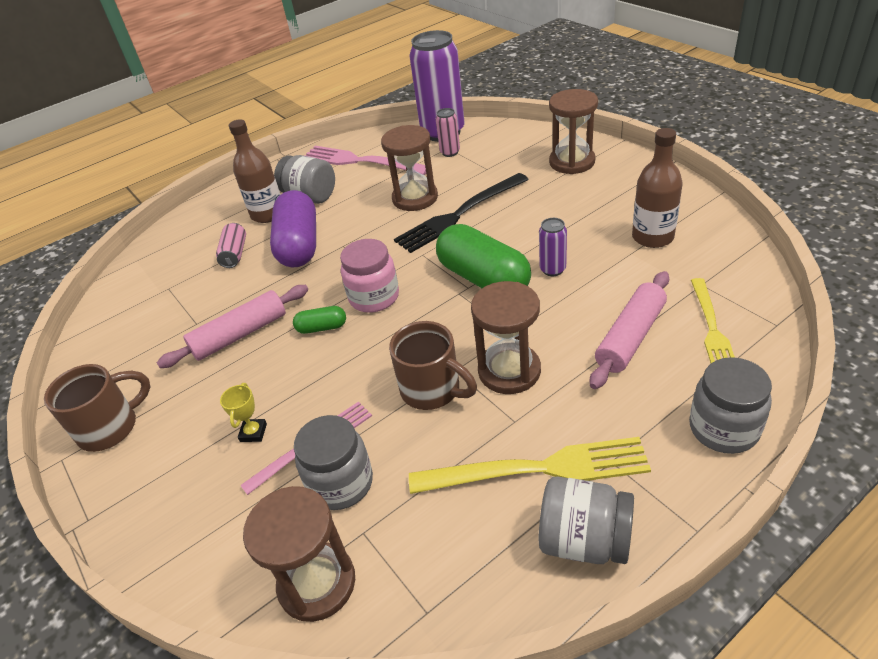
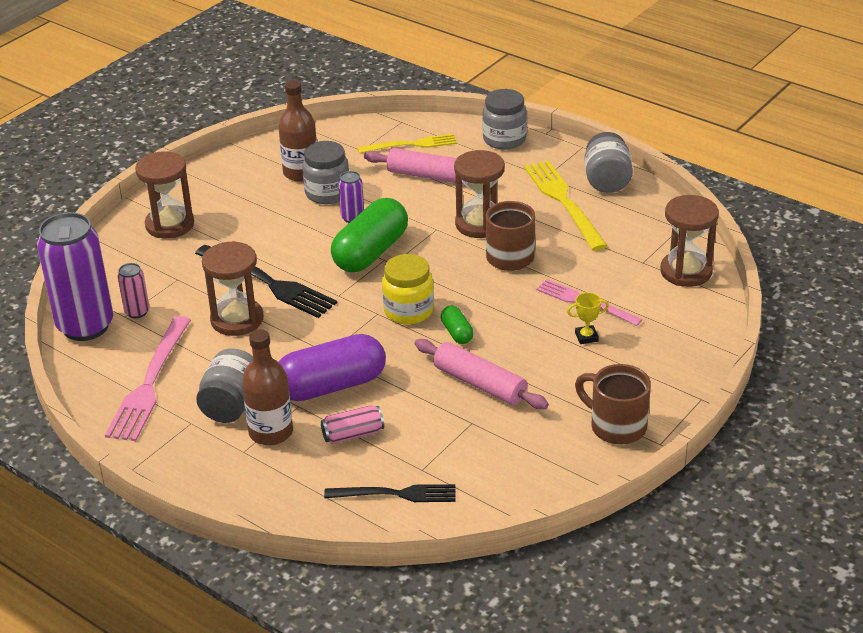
camera: 110 degrees left, 5 degrees down
(154, 272) = (396, 494): none -> black fork
(341, 483) = (611, 280): grey jar -> grey jar (327, 193)
(374, 297) = (408, 311): pink jar -> yellow jar

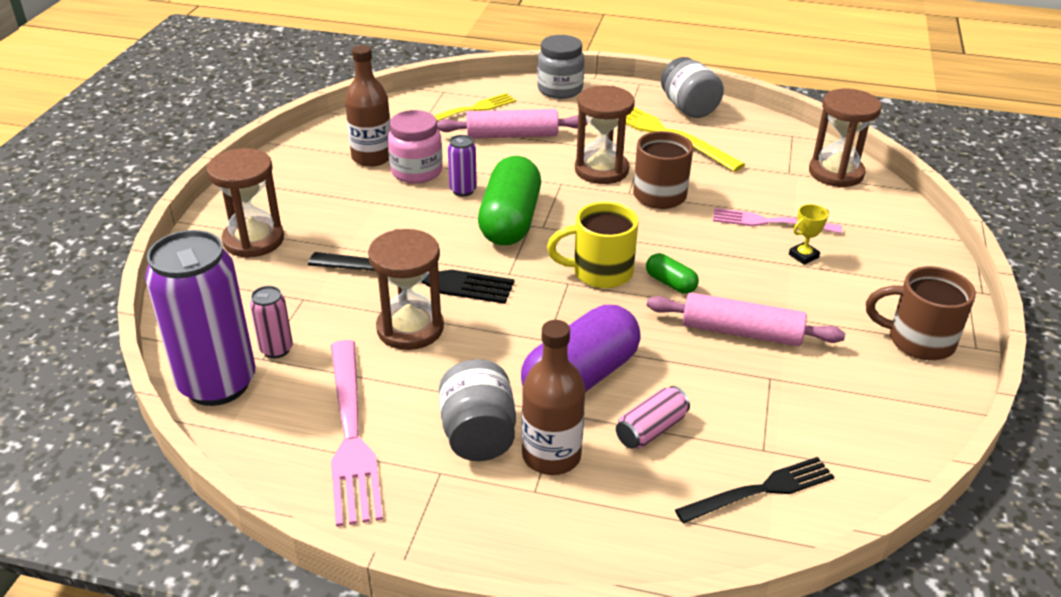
camera: 25 degrees left, 0 degrees up
(327, 193) = (416, 171): grey jar -> pink jar
(408, 311) = (600, 272): yellow jar -> yellow mug

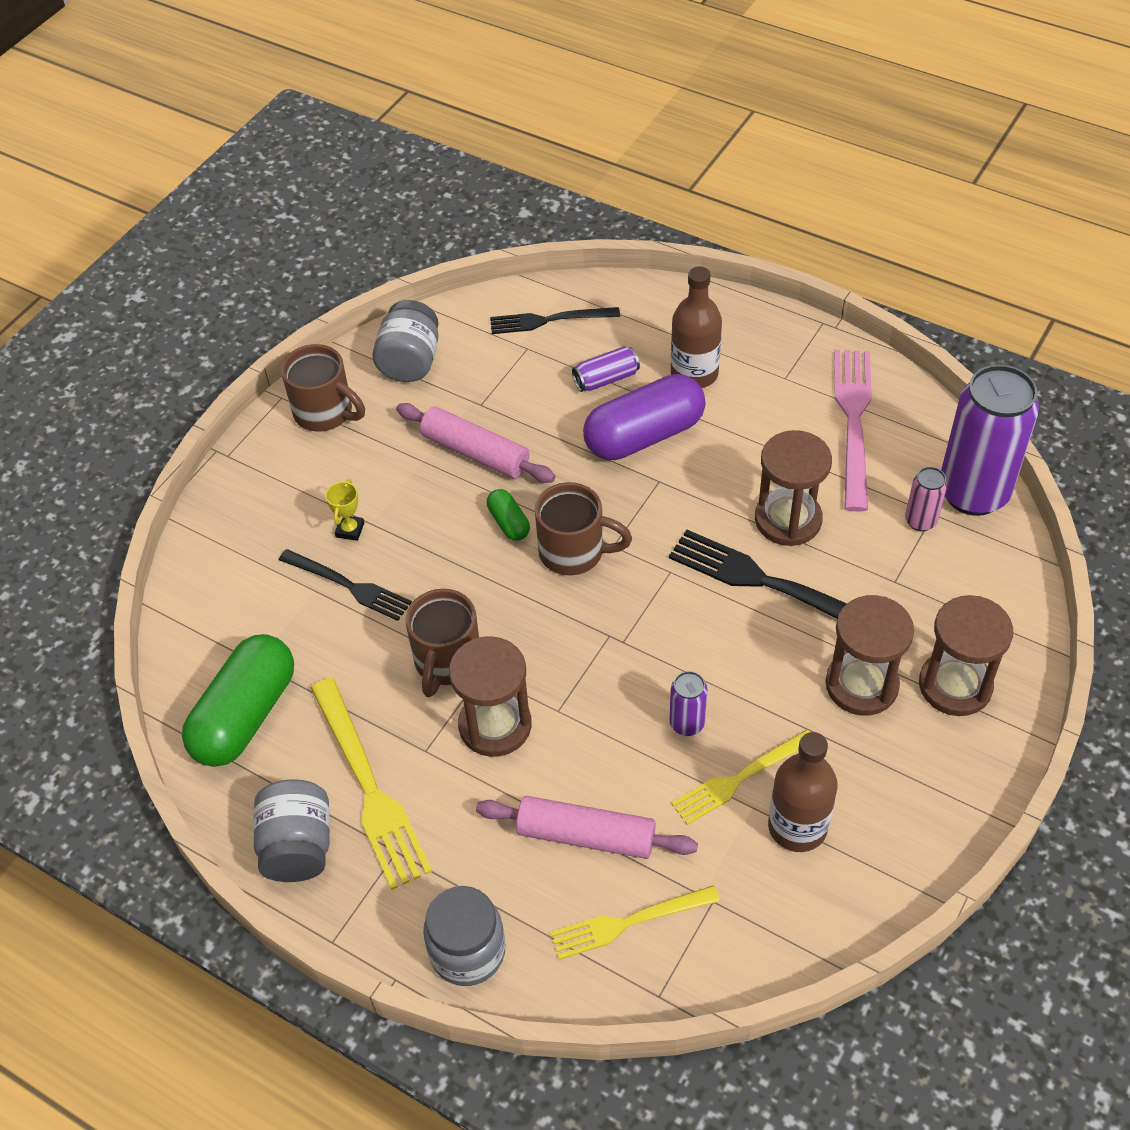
camera: 160 degrees left, 15 degrees up
(416, 171) = (740, 778): pink jar -> yellow fork
(478, 435) = (747, 401): grey jar -> grey jar (410, 362)
(510, 221) = (644, 653): green capsule -> green capsule (245, 716)
(600, 272) = (574, 552): yellow mug -> brown mug
(651, 429) = (606, 379): pink can -> purple can
(770, 222) = (348, 586): pink fork -> black fork
(803, 256) = (350, 530): yellow trophy -> yellow trophy turned 60 degrees counterclockwise
(836, 173) = (208, 652): brown hourglass -> brown hourglass (861, 685)

